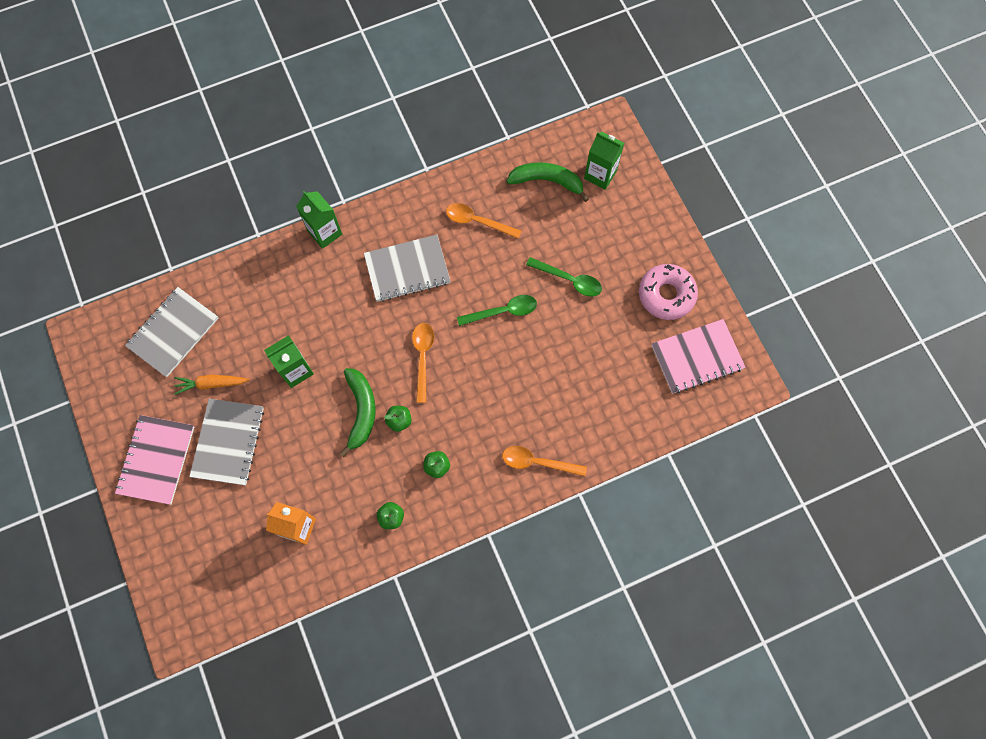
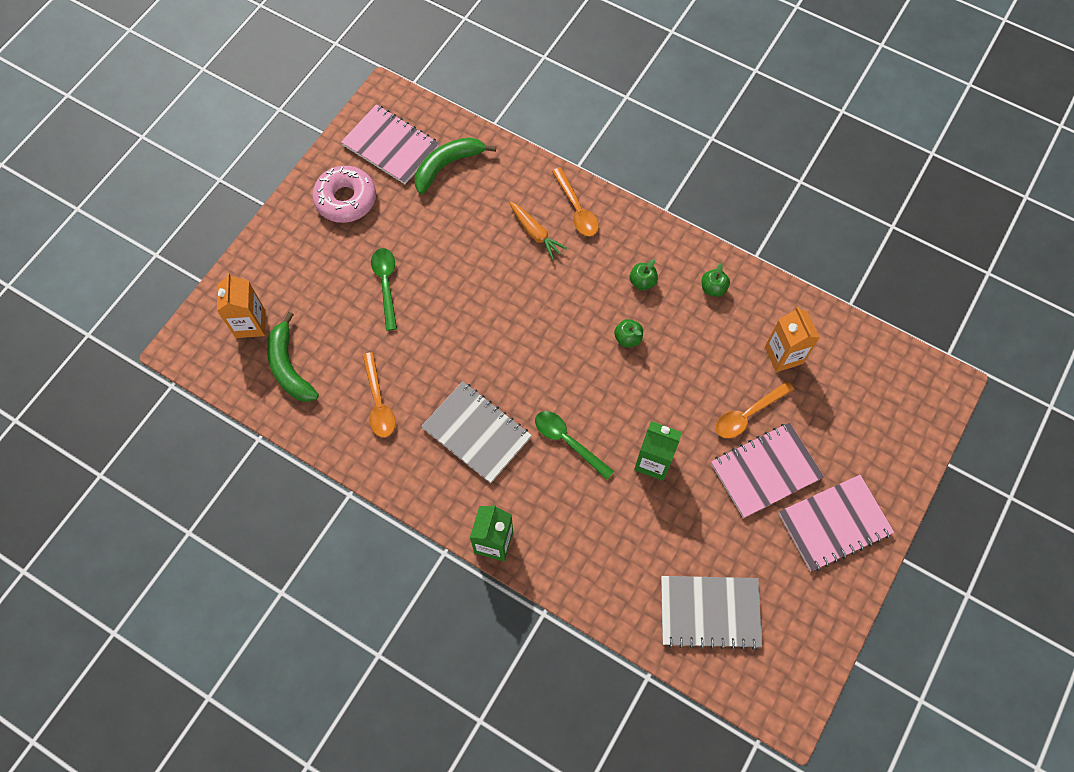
camera: 125 degrees left, 5 degrees down
(212, 384) = (727, 530): orange carrot -> orange carrot (535, 233)
(228, 442) = (765, 471): grey notebook -> pink notebook
(361, 411) = (644, 376): green banana -> green banana (447, 166)
(423, 357) = (555, 358): orange spoon -> orange spoon (748, 414)
(503, 311) = (459, 320): green spoon -> green spoon (568, 442)
(600, 175) = (250, 324): green carton -> orange carton

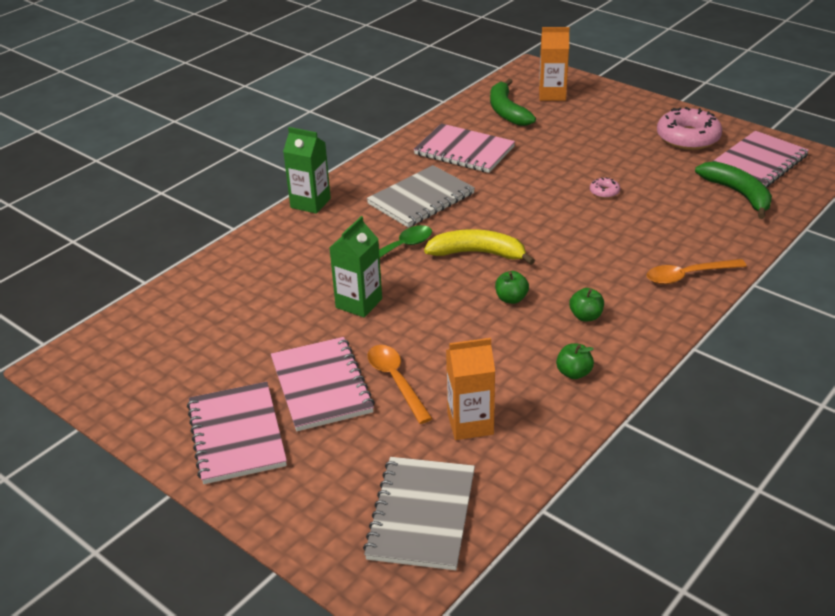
camera: 100 degrees right, 30 degrees down
(289, 367) = (507, 111): green banana -> green banana turned 90 degrees counterclockwise
(378, 402) = (464, 151): orange spoon -> pink notebook
(386, 284) = (589, 157): green spoon -> none
(451, 270) = (604, 192): none -> pink donut
(535, 233) = (652, 245): orange carrot -> none
(565, 371) = (477, 253): none -> yellow banana
(709, 612) = (184, 324): grey notebook -> grey notebook (422, 515)

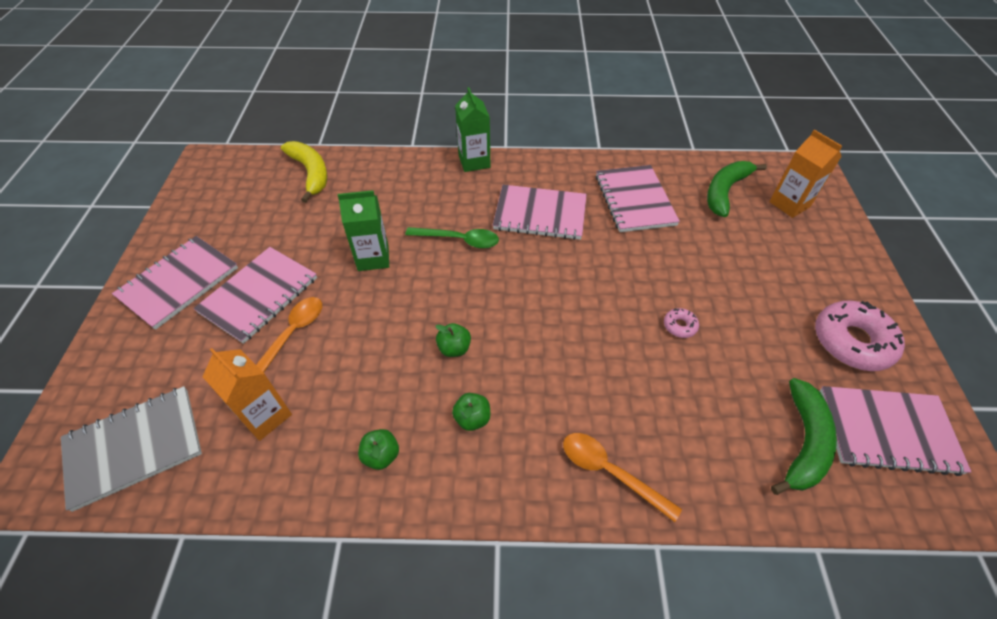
camera: 50 degrees right, 15 degrees up
(421, 199) = (540, 214): grey notebook -> pink notebook
(477, 253) = (498, 290): yellow banana -> yellow banana (310, 173)

